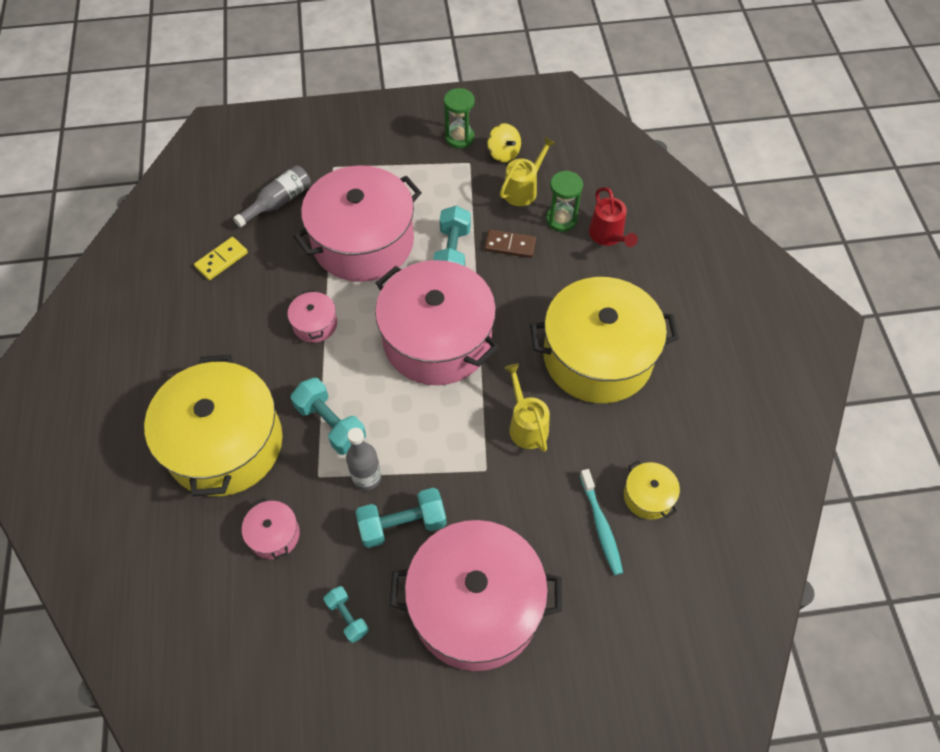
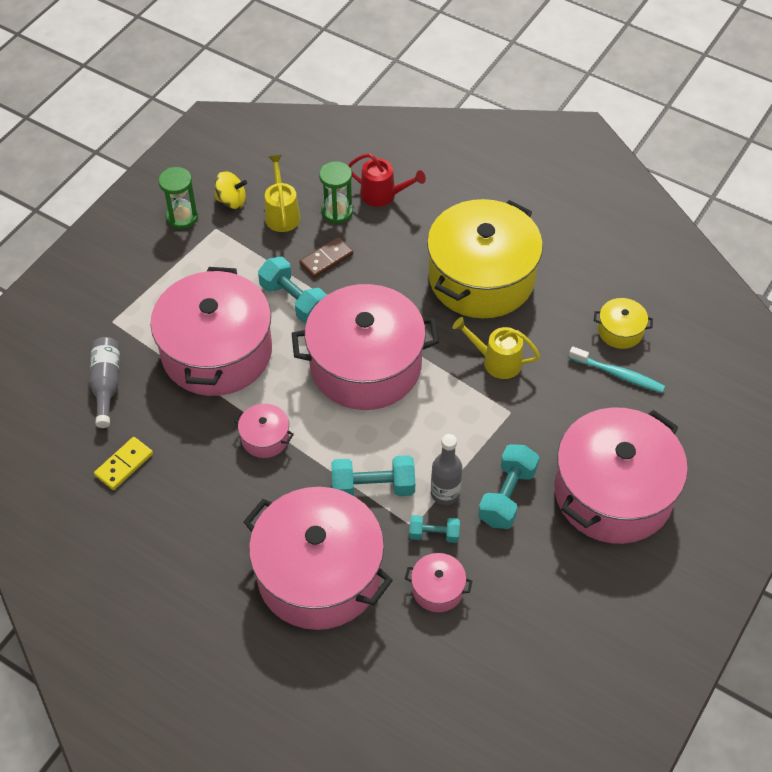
camera: 50 degrees left, 5 degrees down
(221, 260) = (124, 465): yellow domino -> yellow domino turned 45 degrees clockwise
(225, 443) = (319, 574): yellow pot -> pink pot
(347, 617) = (552, 581): turquoise dumbbell -> turquoise dumbbell (434, 534)

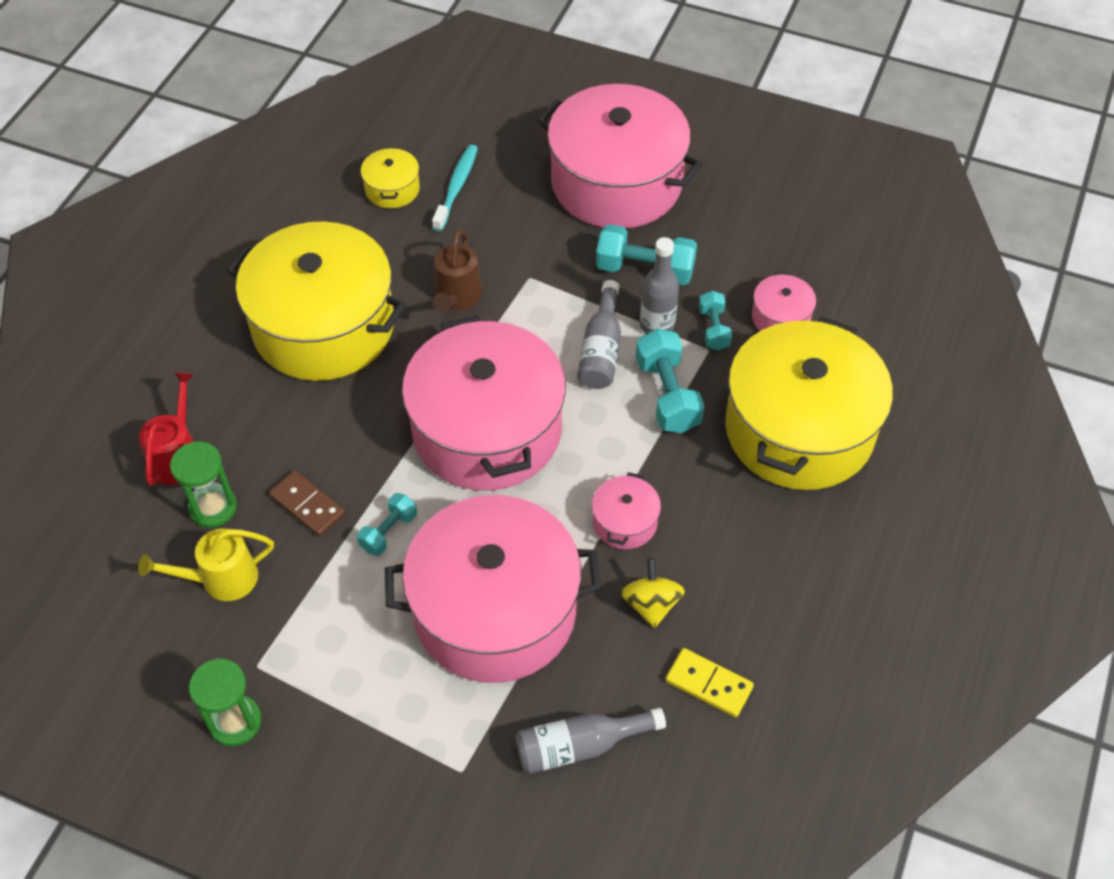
camera: 100 degrees left, 0 degrees up
(231, 201) = (196, 656): yellow spinning top -> yellow spinning top (651, 604)
(294, 300) = (388, 532): turquoise dumbbell -> turquoise dumbbell, size x0.59
(319, 574) = (799, 429): pink pot -> yellow pot
(427, 449) = (601, 349): none -> grey bottle
(496, 361) = (456, 298): yellow watering can -> brown watering can

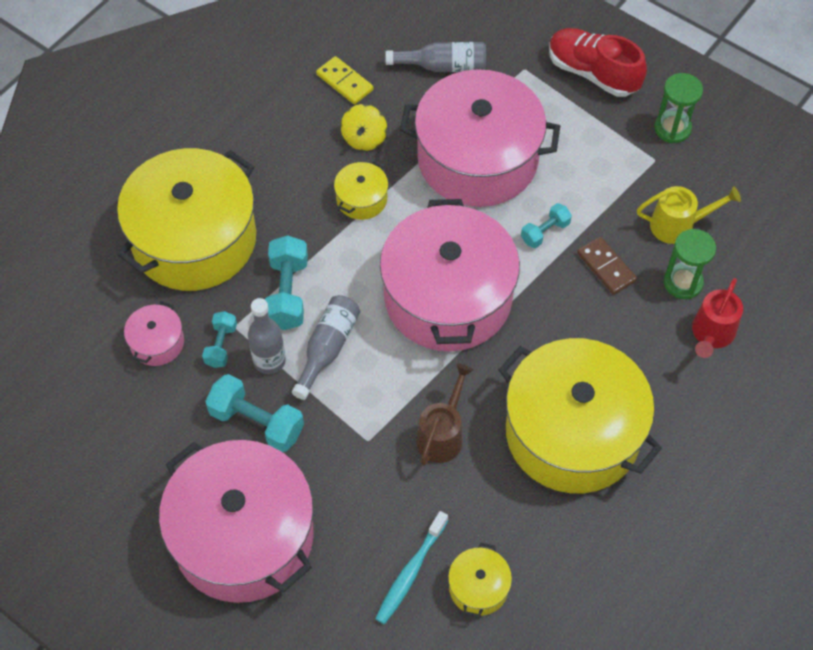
camera: 165 degrees left, 5 degrees up
(359, 789) = (592, 73): none -> red shoe
(624, 522) = (361, 199): pink pot -> yellow pot

